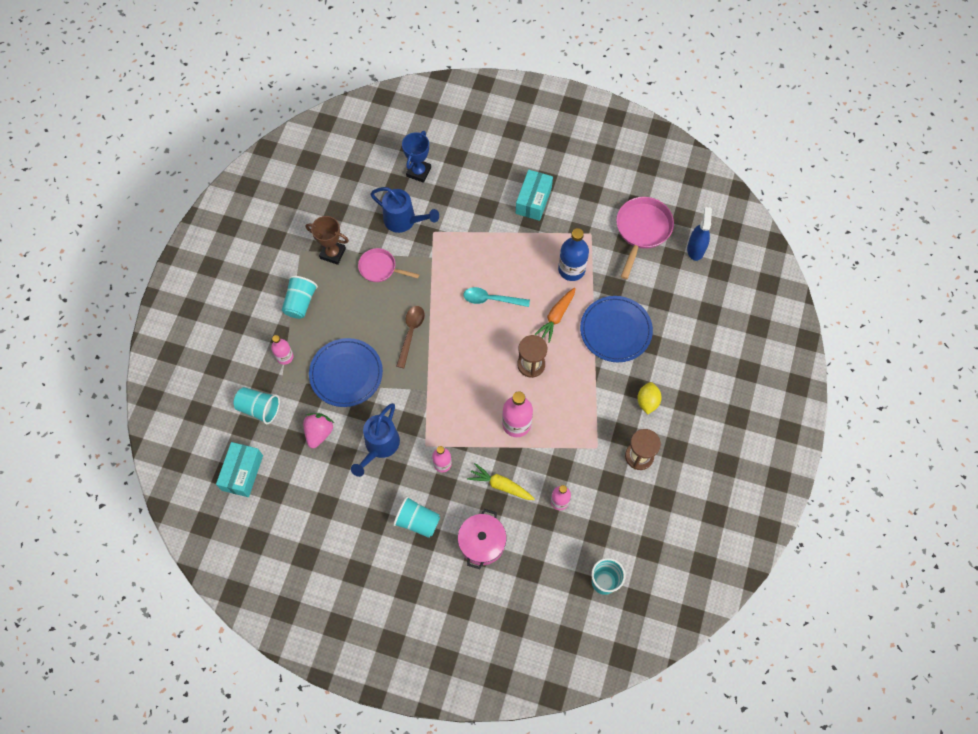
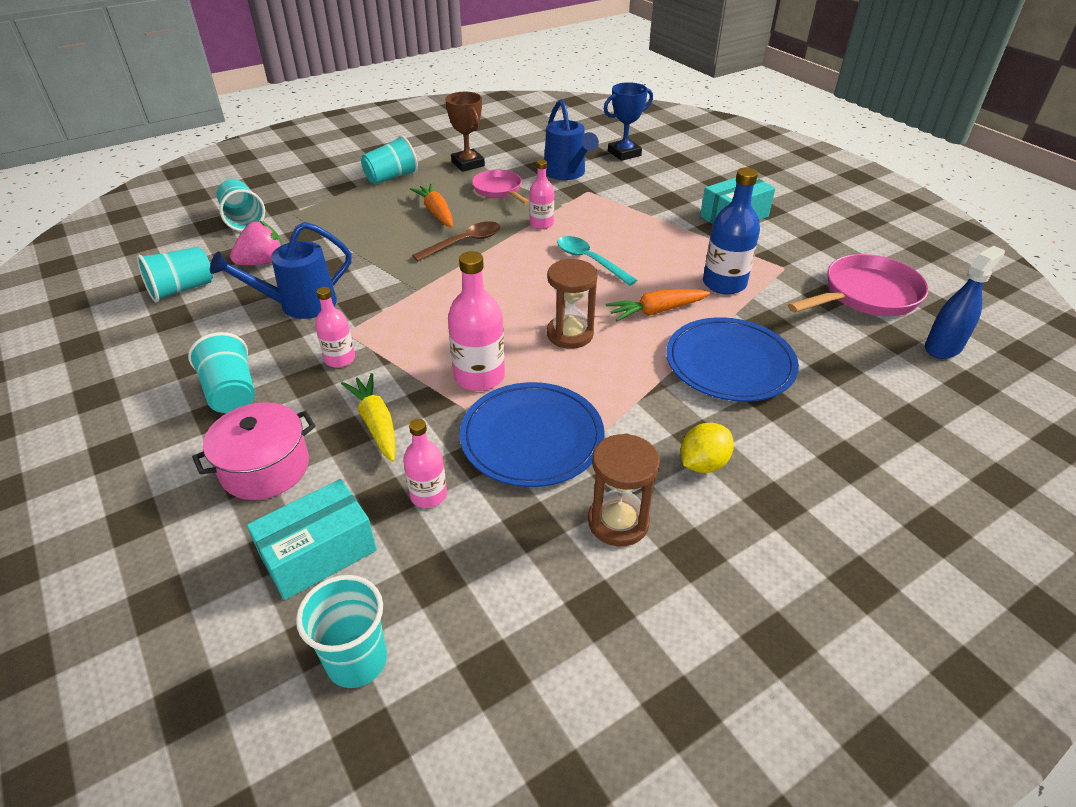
camera: 40 degrees right, 25 degrees down
(242, 473) = (152, 251): turquoise box -> turquoise box (318, 553)
(285, 357) = (322, 201): pink bottle -> pink bottle (541, 224)
(302, 484) = (182, 289): none -> turquoise cup
(346, 374) = (356, 237): blue plate -> blue plate (532, 437)
(366, 317) = (436, 212): none -> orange carrot

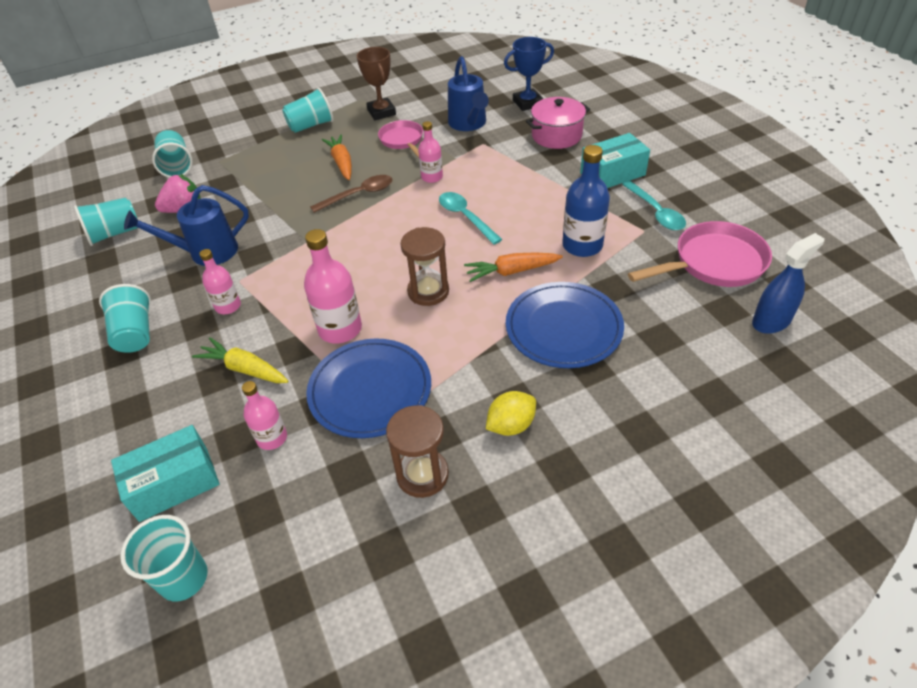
camera: 10 degrees right, 5 degrees up
(265, 468) = (148, 404): pink pot -> pink pot (556, 135)
(376, 423) = (244, 369): yellow carrot -> yellow carrot turned 45 degrees counterclockwise
(790, 250) = (656, 212): none -> turquoise spoon

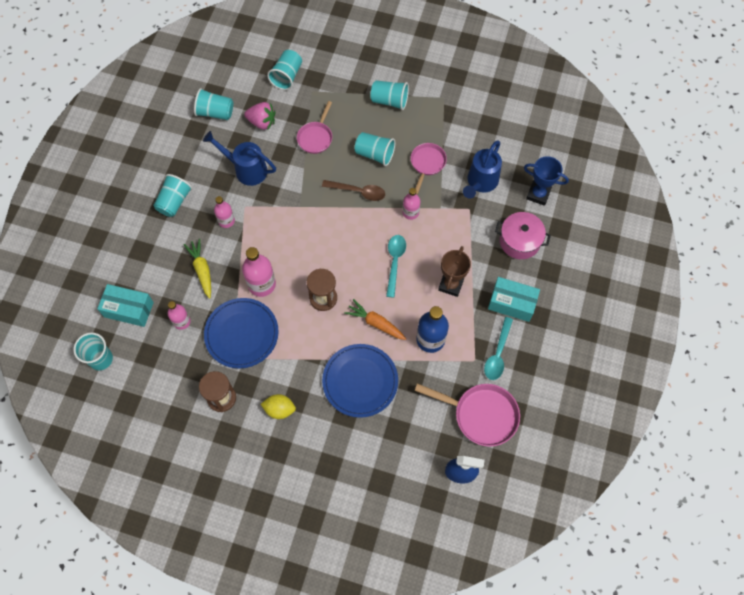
camera: 40 degrees right, 20 degrees up
(262, 186) = (316, 137): none -> pink pan
(342, 163) = (375, 154): orange carrot -> turquoise cup
(381, 112) = (442, 124): brown trophy -> brown trophy (451, 285)

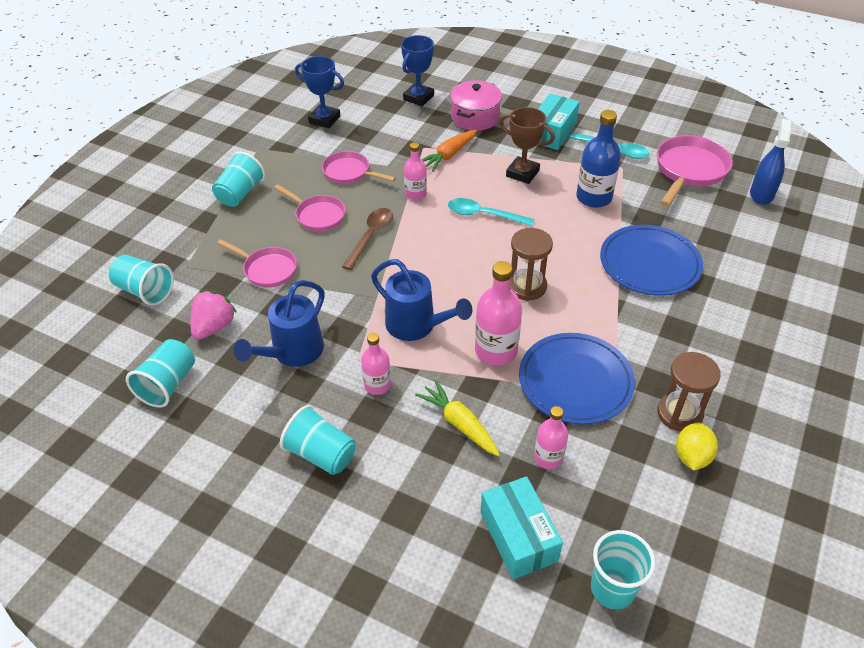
camera: 80 degrees left, 20 degrees down
(129, 309) = (518, 537): turquoise box -> turquoise box turned 45 degrees counterclockwise
(202, 270) = (459, 423): yellow carrot -> yellow carrot turned 60 degrees clockwise
(279, 409) = (694, 347): yellow lemon -> yellow lemon (692, 456)
(375, 154) = (318, 215): turquoise cup -> pink pan
(376, 323) = (568, 241): orange carrot -> orange carrot (449, 155)
(480, 183) = (390, 135): blue watering can -> blue watering can (416, 326)
(490, 132) = (324, 119): none -> blue trophy

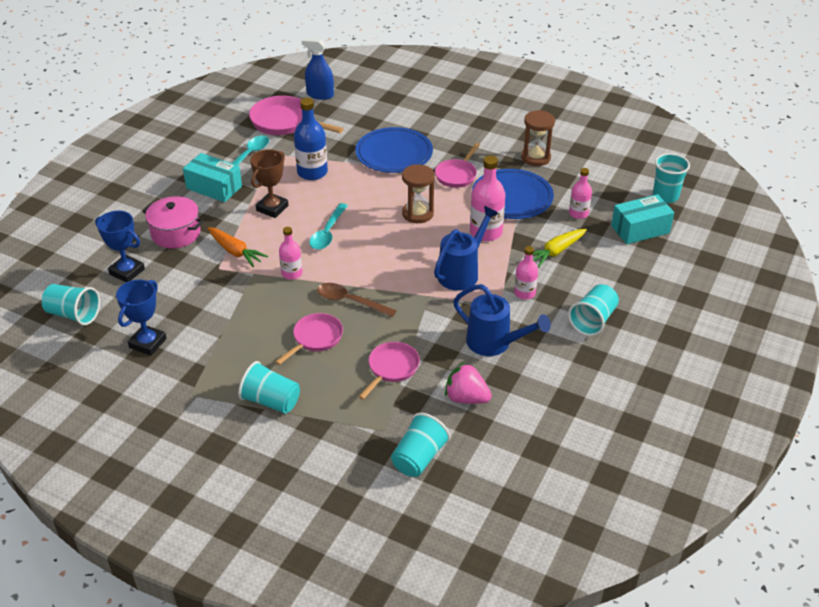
camera: 90 degrees left, 5 degrees down
(168, 384) = (536, 420): turquoise cup -> turquoise cup (73, 314)
(349, 172) = (250, 319): pink pan -> pink pan (457, 175)
(692, 456) = (568, 157): yellow lemon -> none

